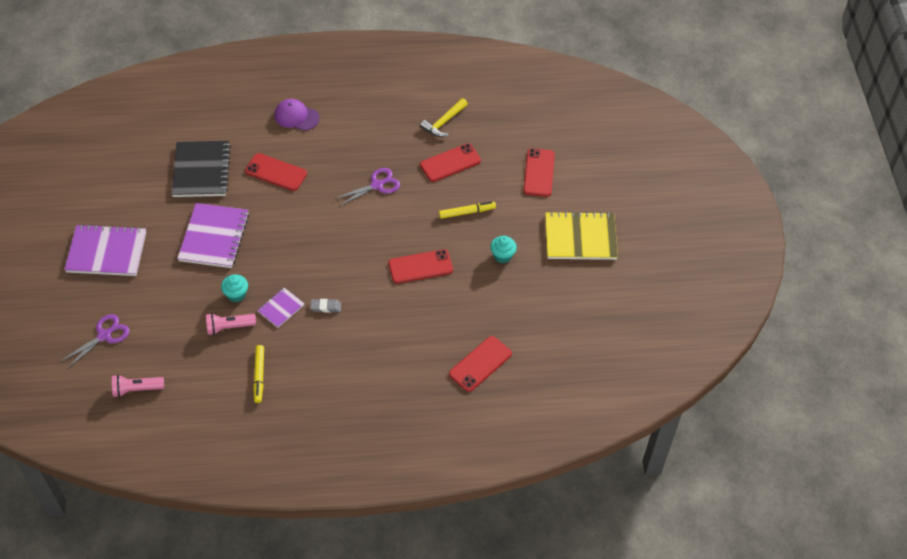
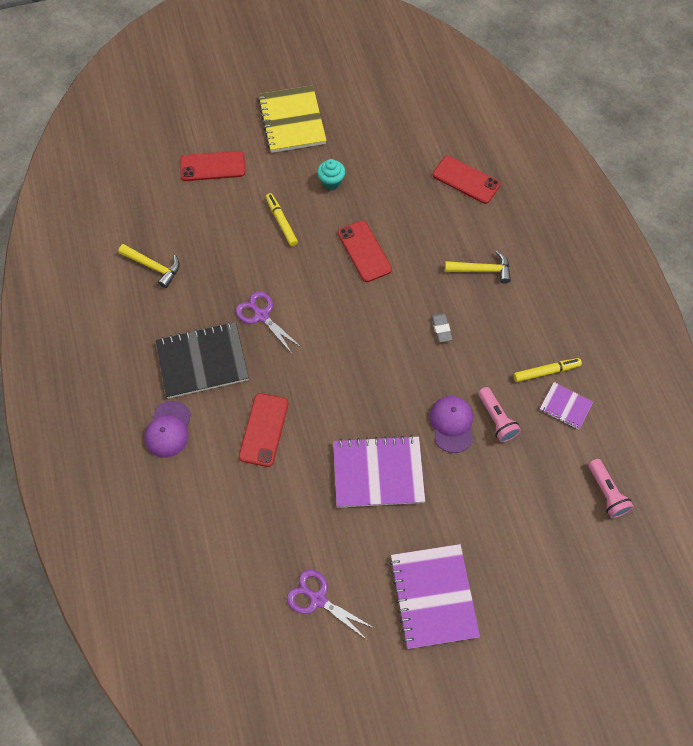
camera: 100 degrees left, 10 degrees up
(104, 336) = (551, 554): purple scissors -> purple scissors (318, 599)
(201, 170) = (278, 520): black notebook -> black notebook (202, 361)
(236, 295) = (452, 424): turquoise cupcake -> purple cap
(281, 308) = (456, 372): purple notebook -> purple notebook (565, 406)
(376, 352) = (482, 270): none -> yellow hammer
(450, 163) = (214, 249): red phone -> none

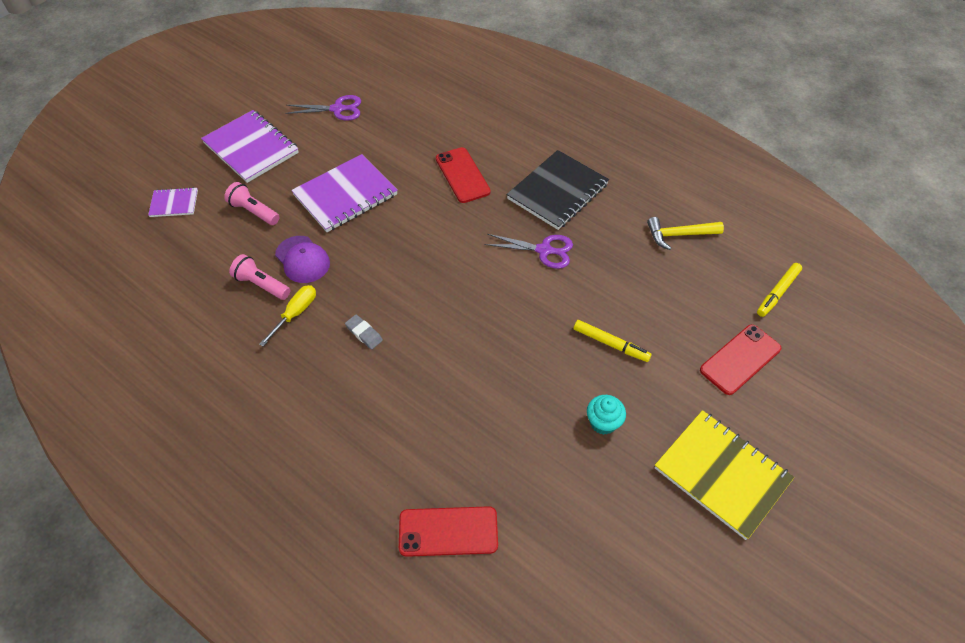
camera: 145 degrees right, 10 degrees down
(168, 429) = (535, 139): purple cap -> none
(364, 251) = (500, 365): red phone -> none
(482, 270) = (357, 421): yellow hammer -> none
(482, 376) = (295, 313): none -> yellow screwdriver
(546, 372) = (230, 353): yellow marker -> yellow marker (777, 293)
(565, 406) = (196, 331): purple notebook -> purple notebook (174, 203)
(606, 493) = (127, 280): pink flashlight -> pink flashlight (254, 211)

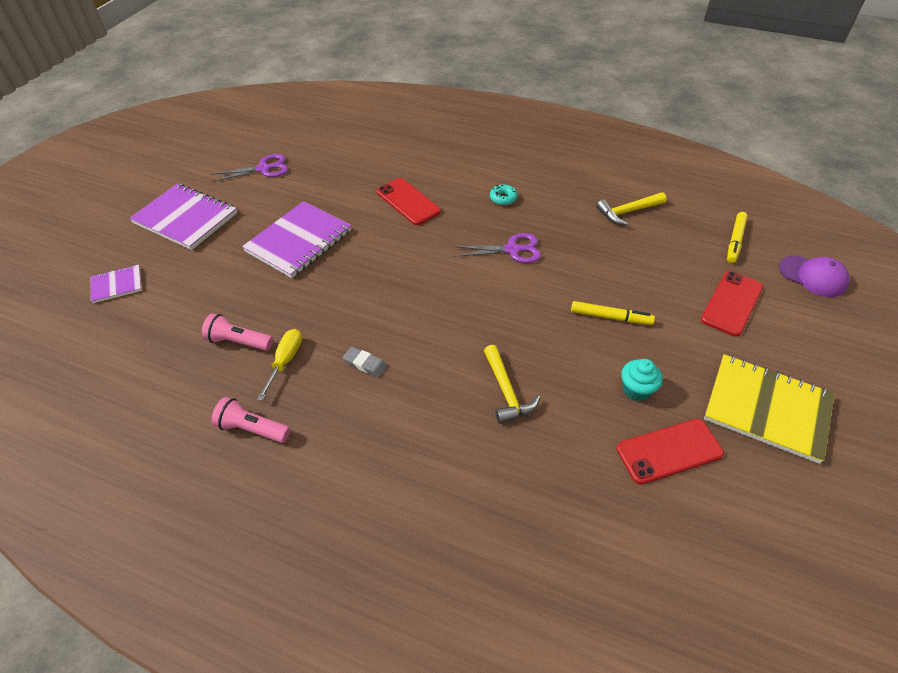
camera: 15 degrees left, 5 degrees down
(254, 211) = (207, 275): pink flashlight -> pink flashlight (252, 428)
(302, 259) = (275, 308): purple cap -> purple cap (813, 276)
(448, 531) = (530, 539): red phone -> red phone (669, 451)
(481, 392) = (506, 391): none -> yellow hammer
(557, 191) = (503, 198): black notebook -> turquoise donut

